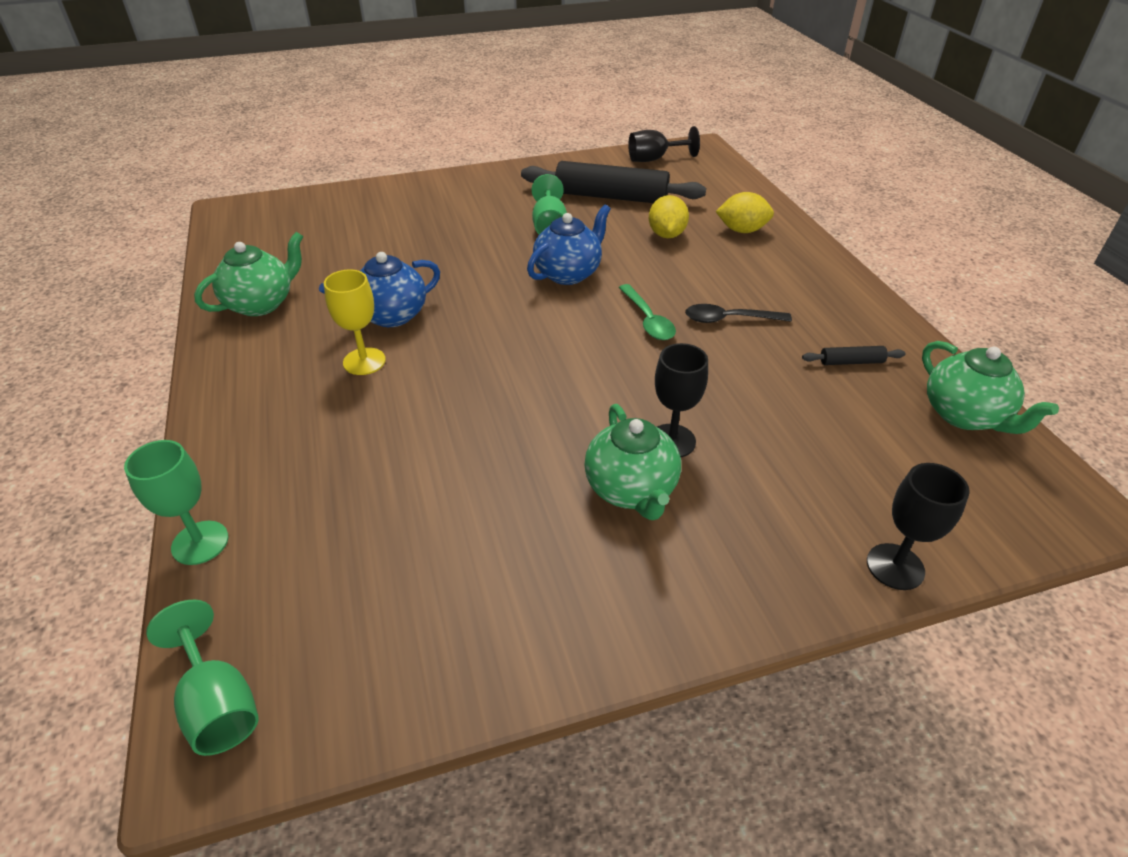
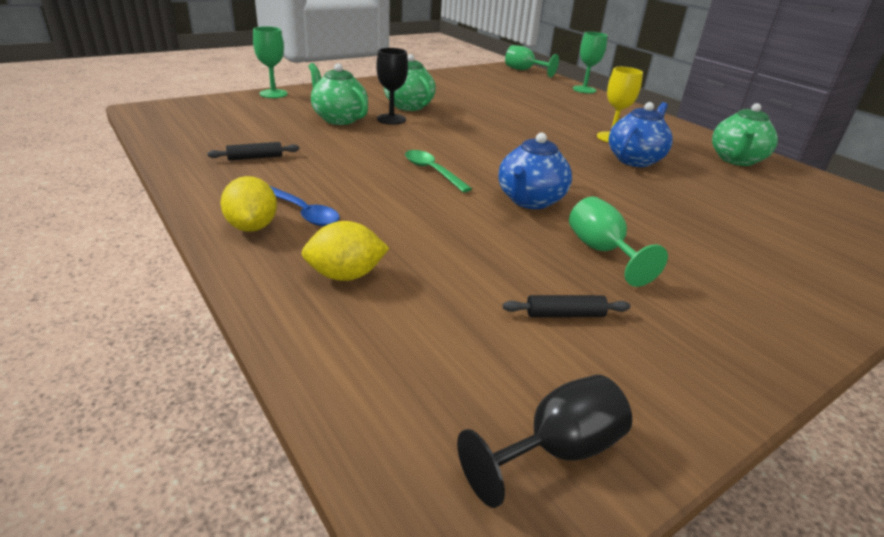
camera: 160 degrees right, 10 degrees down
(611, 197) = (564, 314): black rolling pin -> black rolling pin, size x0.42
(666, 235) = (449, 256): yellow lemon -> yellow lemon (252, 226)
(729, 319) = (359, 177): black spoon -> none
(779, 281) = (303, 213): none -> blue spoon
(895, 566) = (273, 94): black goblet -> green goblet
(964, 415) = (183, 137): green teapot -> green teapot (339, 119)

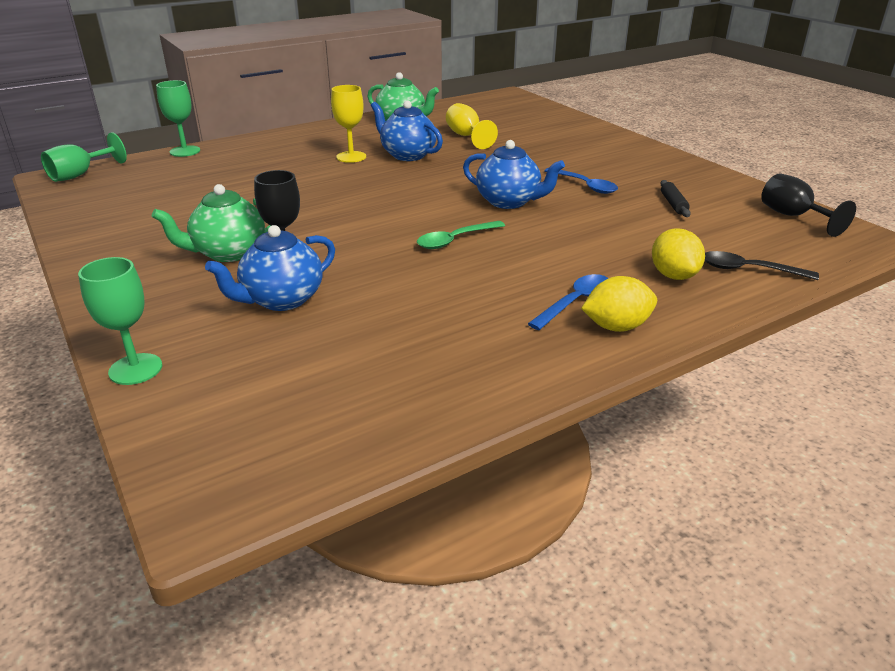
camera: 85 degrees left, 0 degrees up
(255, 158) = (436, 349): black rolling pin -> none
(339, 119) = (281, 300): green teapot -> blue teapot
(351, 338) = (749, 270): none -> black spoon
(601, 251) = (584, 185): green goblet -> blue spoon
(723, 191) = (466, 136): none -> yellow goblet

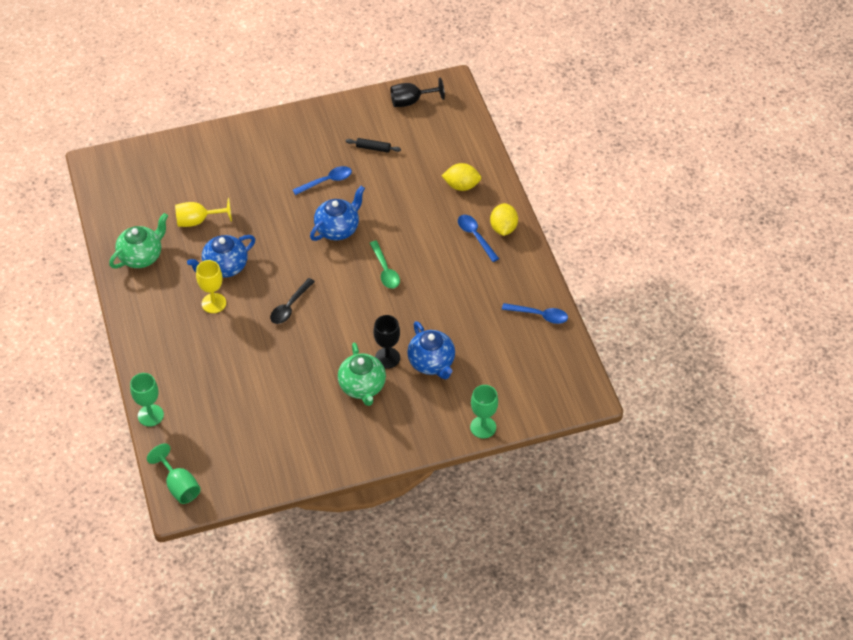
camera: 75 degrees left, 20 degrees up
(425, 398) = (539, 315): none -> blue spoon
(749, 270) = (466, 152): black spoon -> black spoon (290, 306)

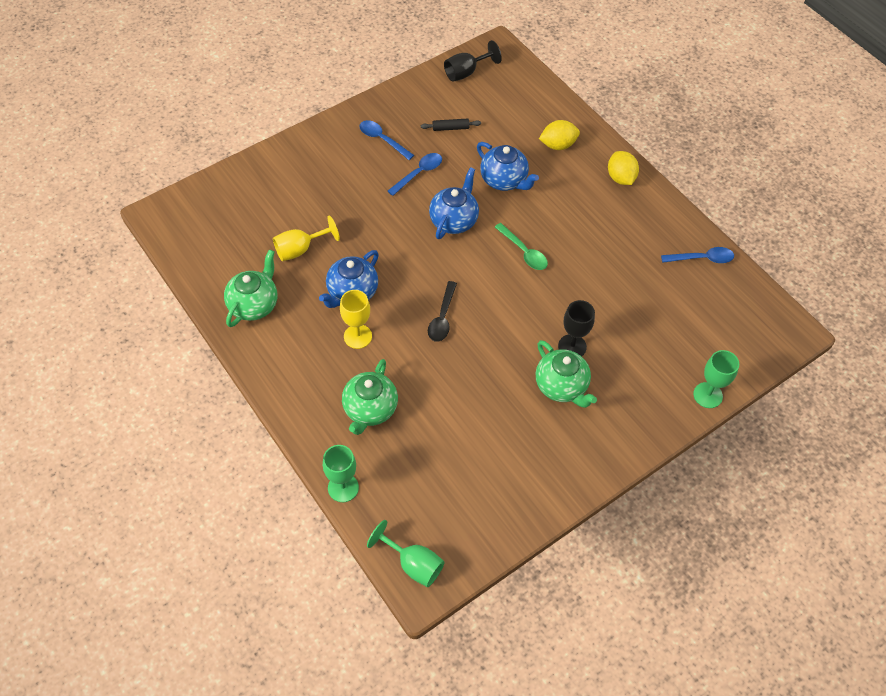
camera: 20 degrees left, 5 degrees up
(198, 362) = (370, 409): none -> green teapot
(431, 363) = (620, 339): blue teapot -> blue teapot (504, 180)
(475, 236) = (597, 193): blue spoon -> blue spoon (382, 140)

